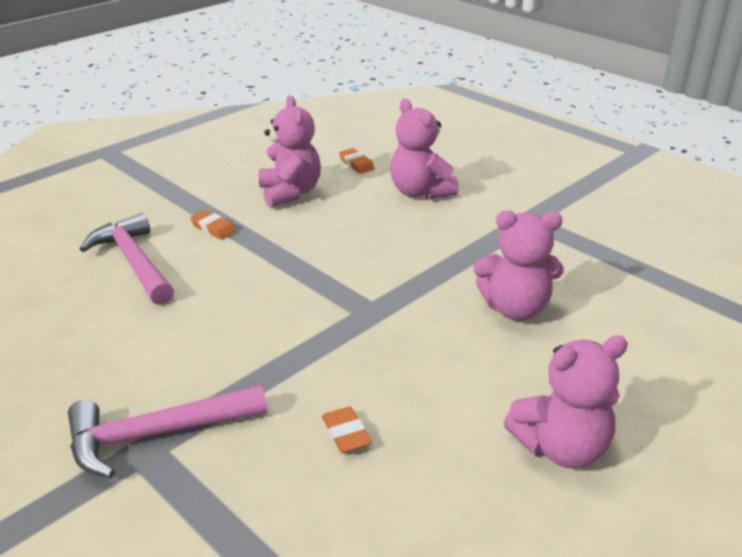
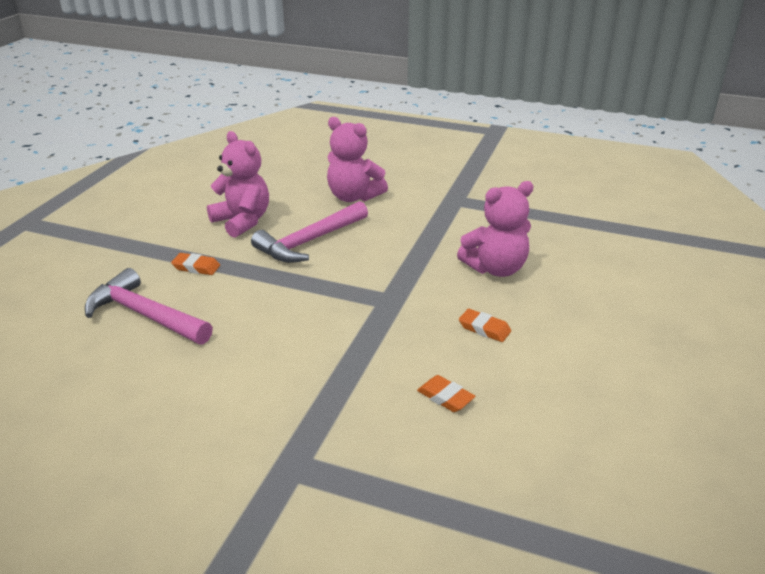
camera: 25 degrees left, 0 degrees up
(156, 435) = (291, 449): pink hammer -> pink hammer (309, 242)
(356, 164) = (281, 185): orange eraser -> orange eraser (484, 329)
(561, 448) = (601, 357): pink teddy bear -> none

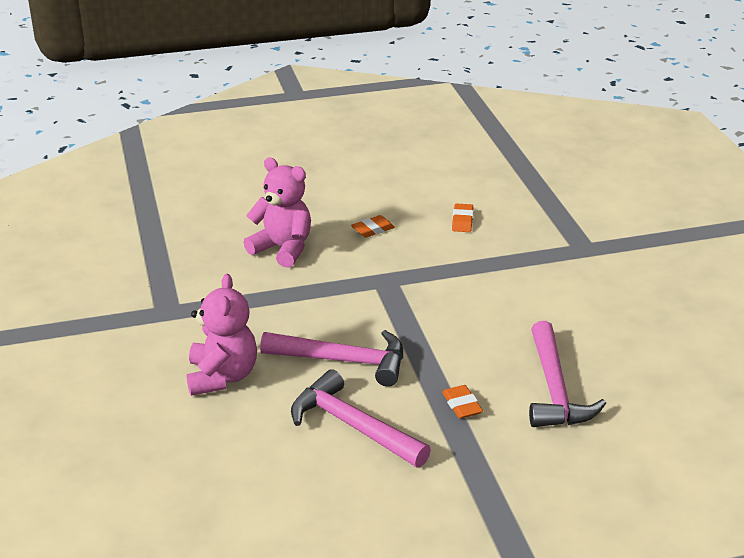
camera: 125 degrees left, 0 degrees up
(242, 221) = (352, 426): pink teddy bear -> pink hammer
(484, 329) = (373, 229): orange eraser -> orange eraser turned 60 degrees clockwise

